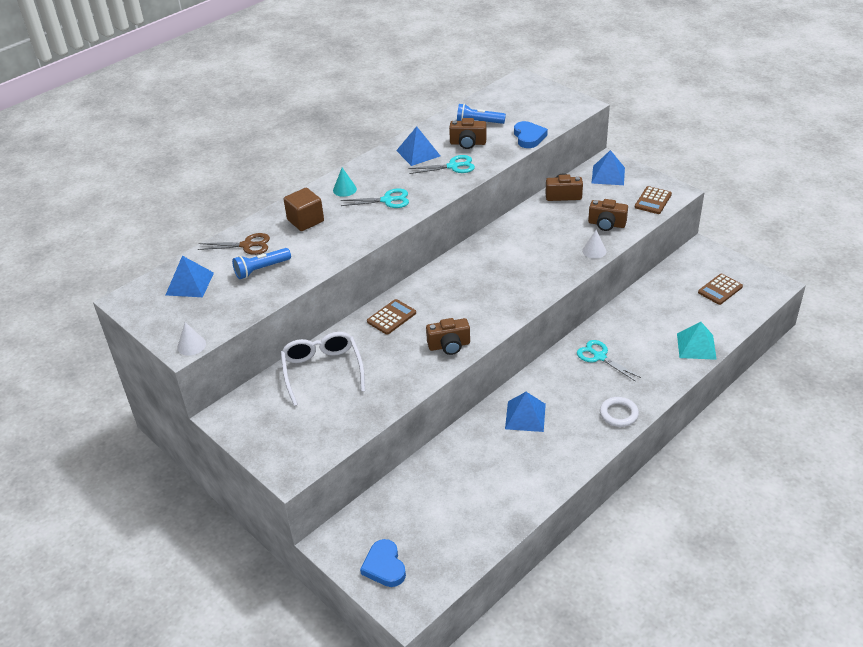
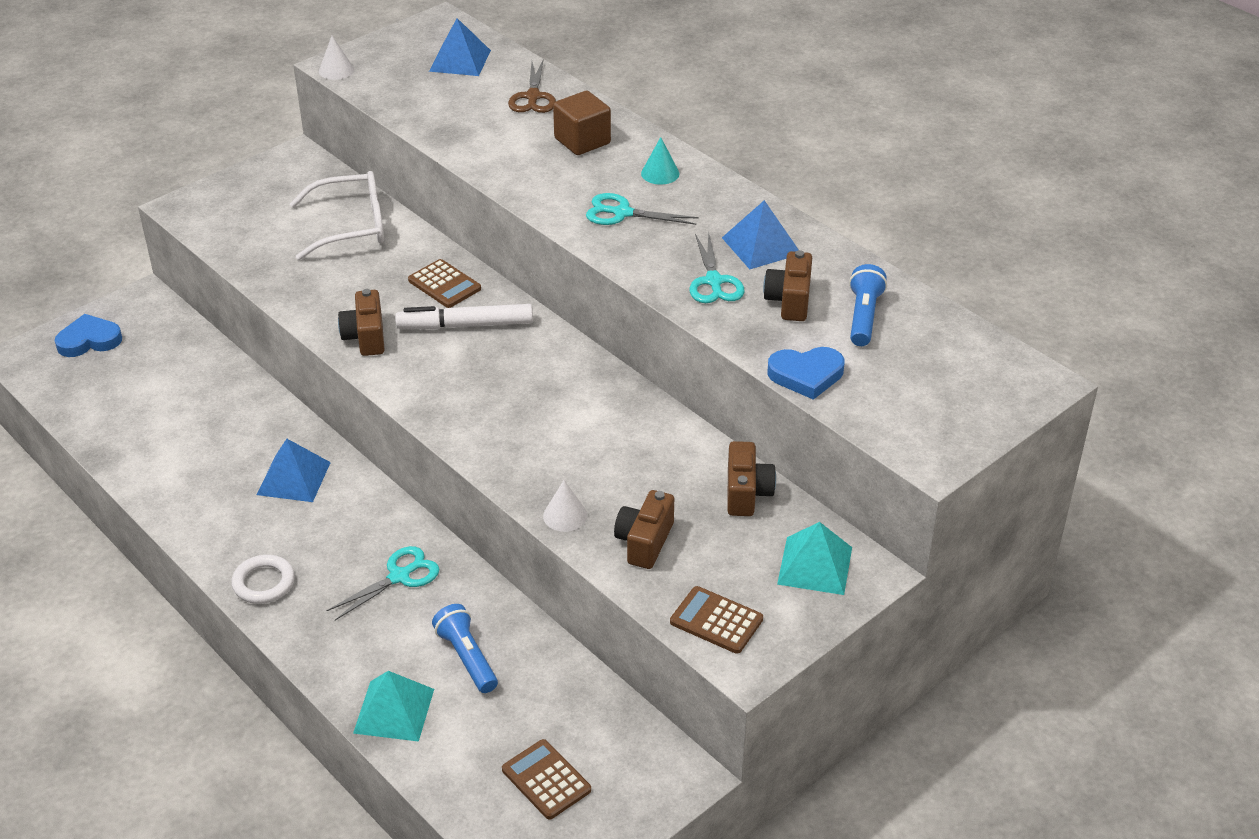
camera: 90 degrees right, 0 degrees up
(261, 269) = (474, 110): blue flashlight -> blue flashlight (467, 658)
(387, 200) = (622, 213): turquoise scissors -> turquoise scissors turned 105 degrees clockwise
(434, 303) = (465, 325): none -> white marker
(608, 175) = (815, 565): blue pyramid -> turquoise pyramid

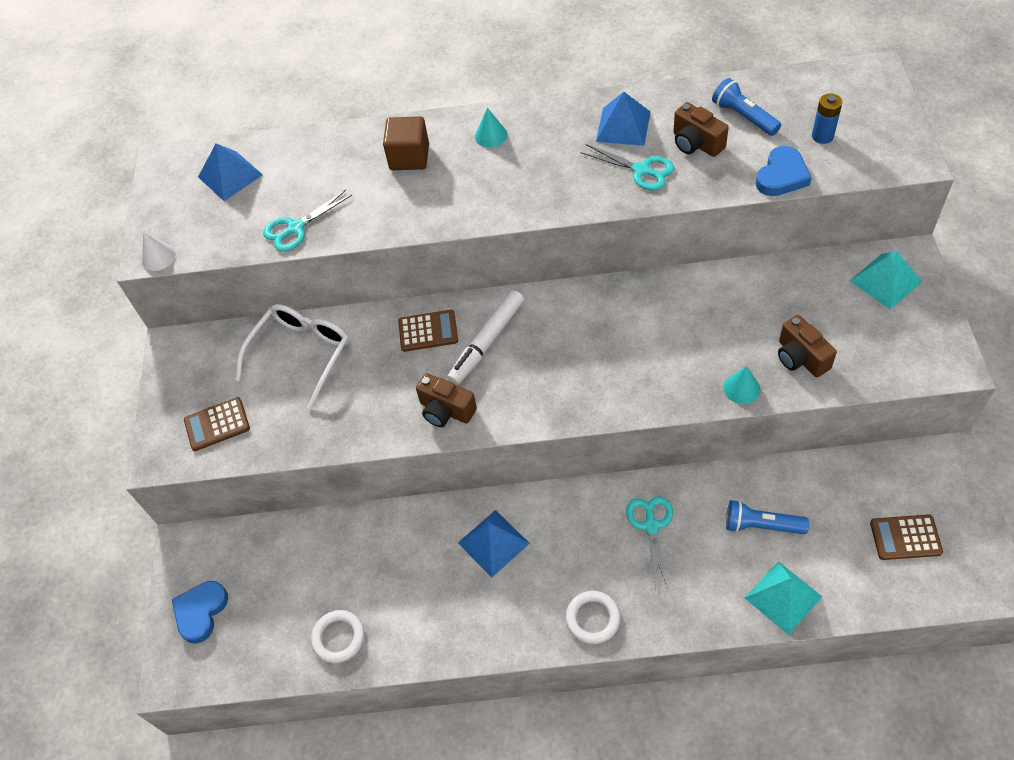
camera: 45 degrees left, 15 degrees up
(123, 431) = (338, 638): none -> white ring
(533, 97) = (324, 157): brown scissors -> none
(565, 515) = (741, 388): white cone -> turquoise cone
(622, 213) = (518, 179): turquoise scissors -> turquoise scissors (295, 228)
(716, 621) = (903, 359): brown calculator -> brown calculator (217, 424)
(746, 493) = (792, 278): brown camera -> none
(896, 381) = (822, 136): none -> blue battery

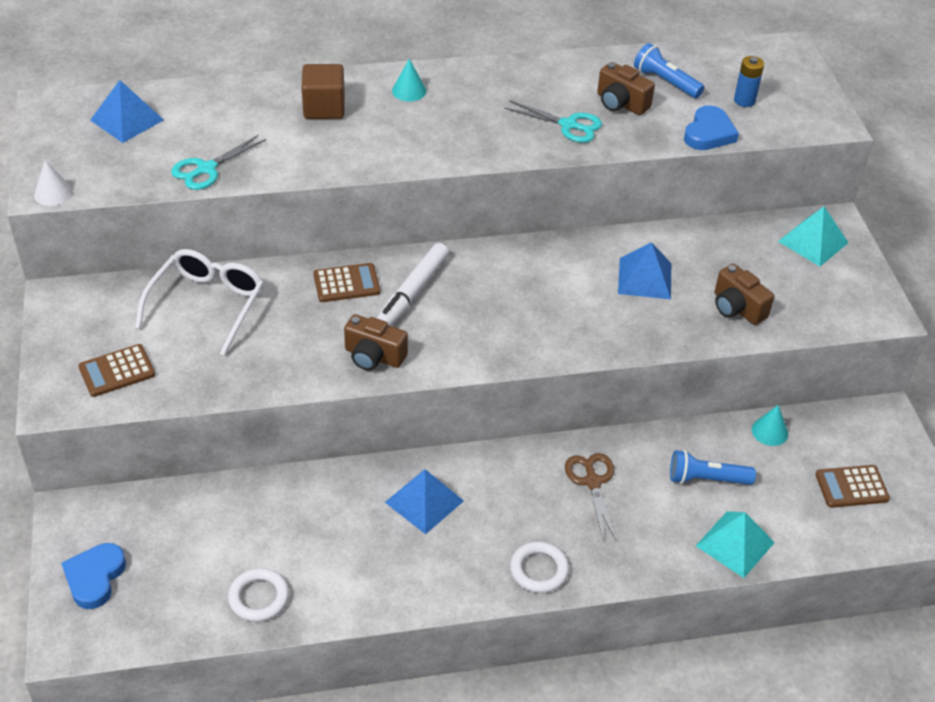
camera: 15 degrees left, 10 degrees down
(623, 126) = (545, 86): blue pyramid -> blue pyramid (644, 278)
(651, 526) = (592, 482): turquoise scissors -> brown scissors
(741, 388) = (681, 335): turquoise cone -> turquoise cone (769, 431)

